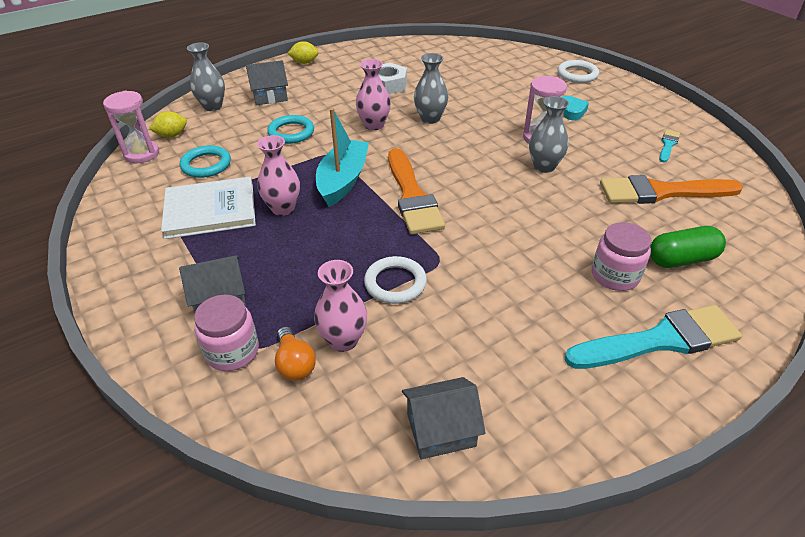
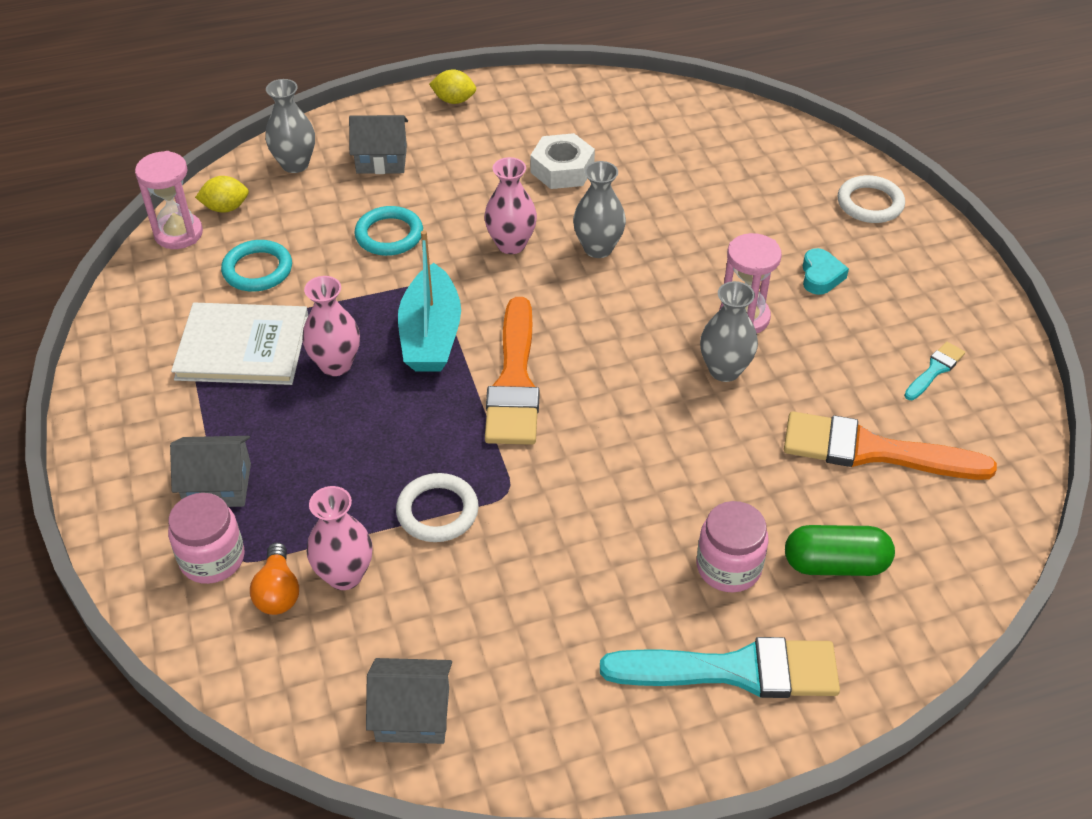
camera: 15 degrees right, 5 degrees up
(343, 180) = (431, 335): turquoise boat -> turquoise boat turned 150 degrees clockwise

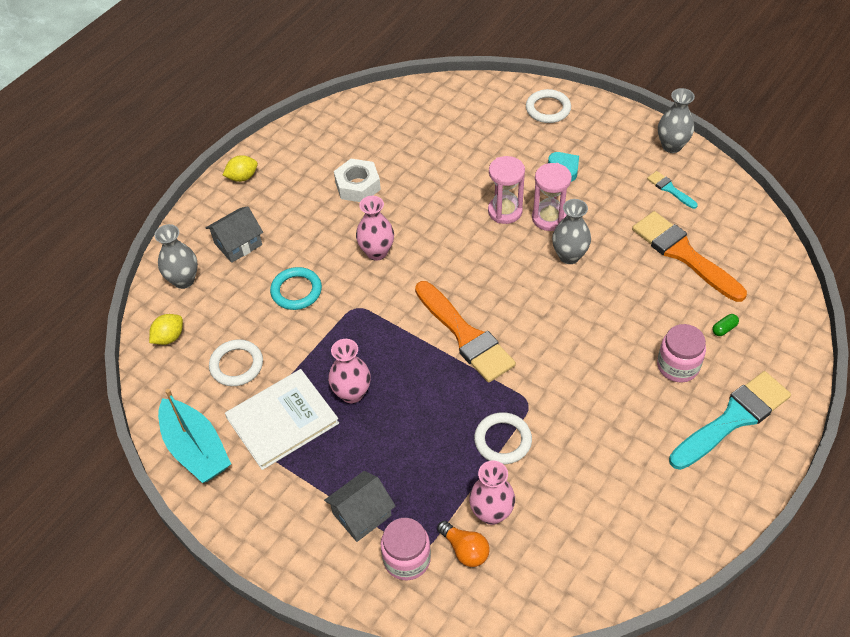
camera: 35 degrees left, 5 degrees up
(178, 233) = (156, 374): pink hourglass -> pink hourglass (505, 211)
(257, 270) = (236, 365): turquoise ring -> white ring
(412, 714) = (607, 560): grey house -> none
(431, 335) = (389, 338): turquoise boat -> turquoise boat (196, 449)
(598, 248) = (429, 224): grey vase -> grey vase (671, 146)
(835, 564) = (724, 329): green capsule -> green capsule, size x0.45
(873, 451) = (683, 254): orange brush -> orange brush turned 75 degrees clockwise
(935, 370) = (670, 189): turquoise brush -> turquoise brush turned 45 degrees counterclockwise

